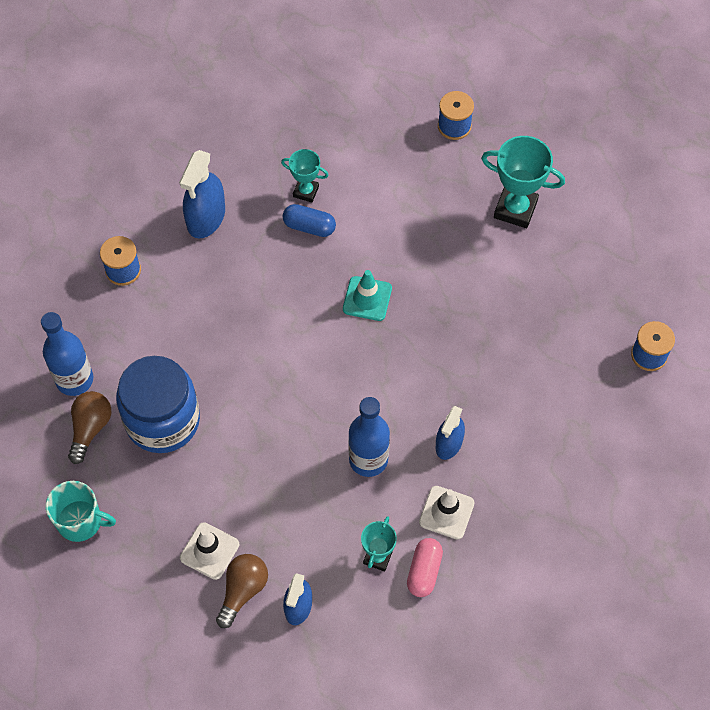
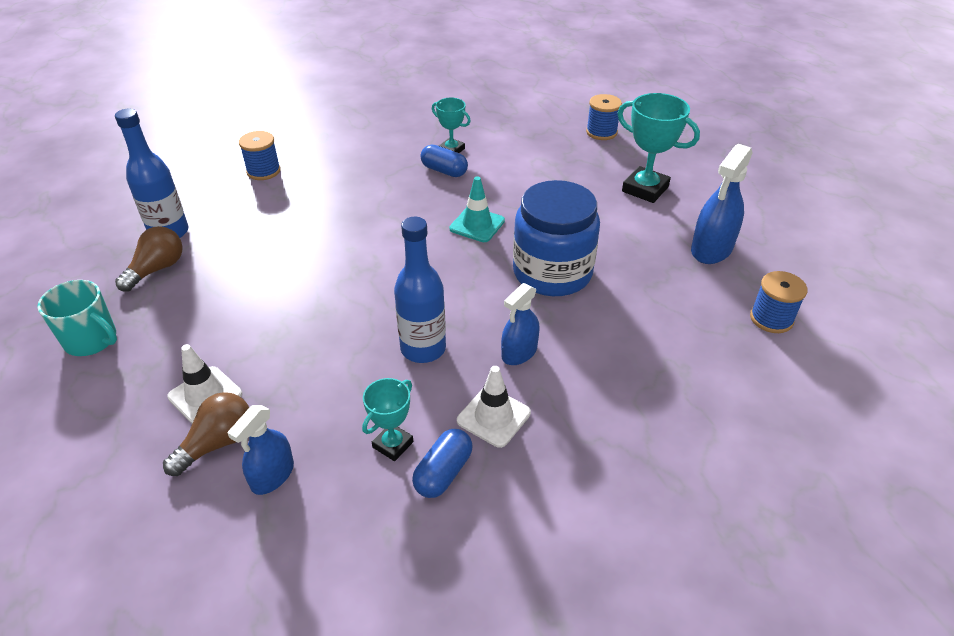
camera: 15 degrees right, 20 degrees down
(162, 420) = (229, 276): blue jar -> blue jar (552, 273)
(206, 217) = (355, 152): blue spray bottle -> blue spray bottle (711, 249)
(424, 571) = (443, 472): pink capsule -> blue capsule

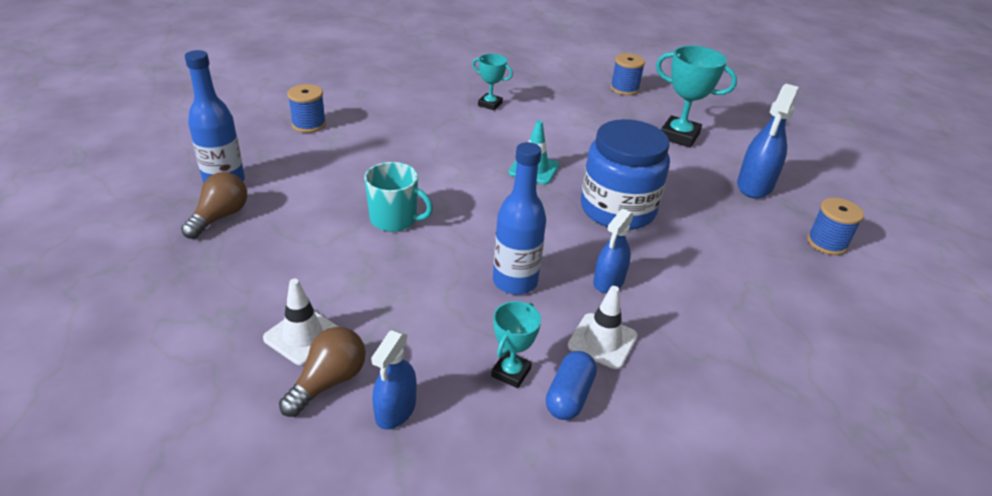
camera: 10 degrees left, 5 degrees down
(92, 340) = (165, 287): turquoise mug -> turquoise mug (394, 219)
(444, 171) = (488, 122): blue capsule -> none

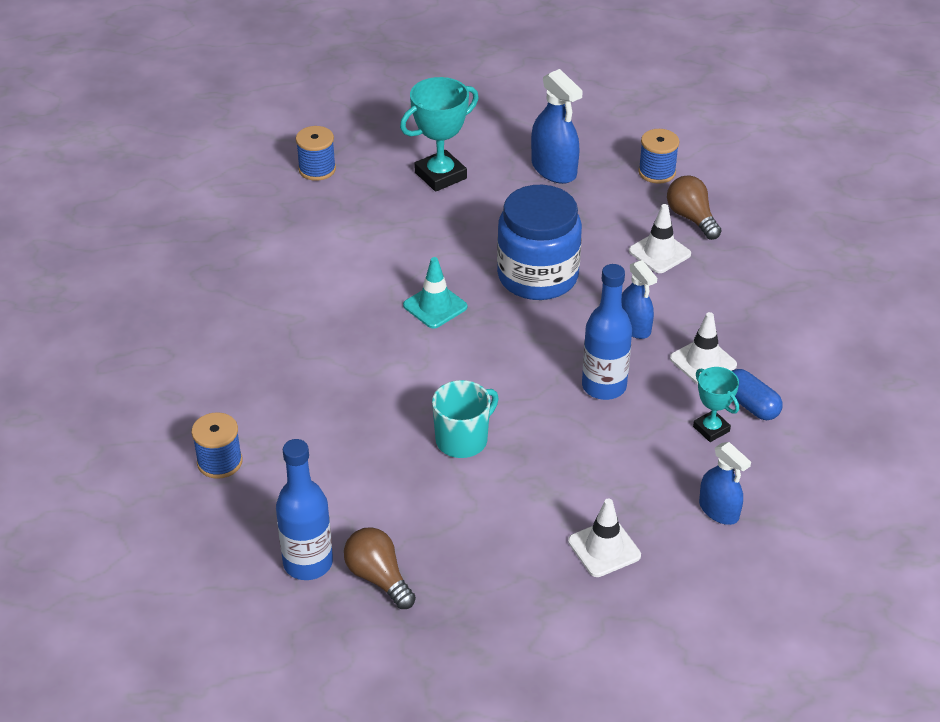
camera: 60 degrees left, 5 degrees up
(329, 381) = (669, 544): brown light bulb -> brown light bulb (691, 218)
(490, 104) = (278, 291): turquoise trophy -> none
(723, 272) = (659, 252): none -> white traffic cone

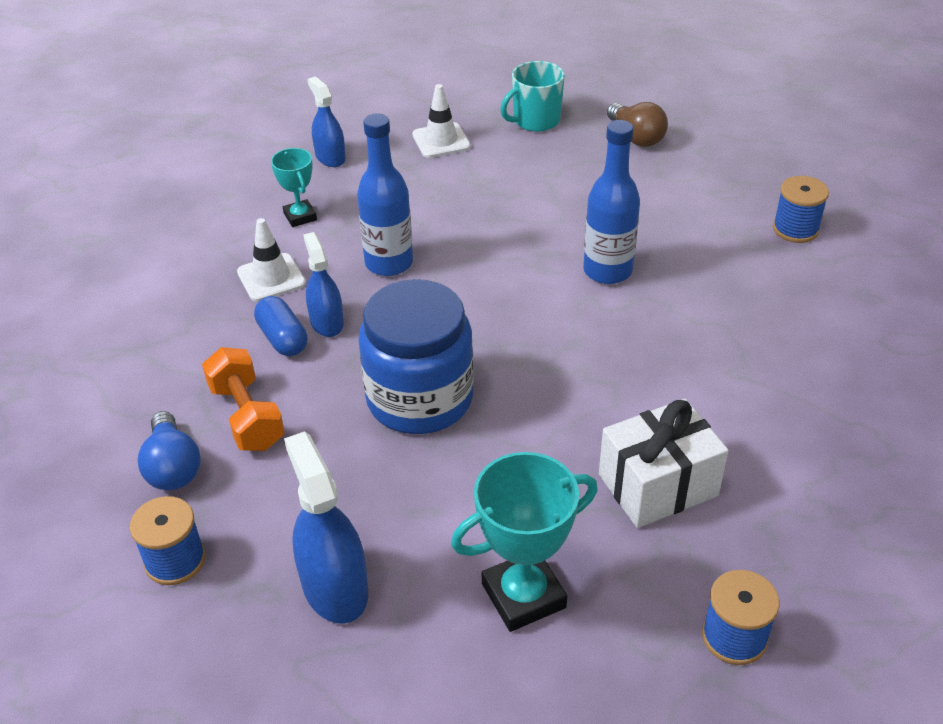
camera: 170 degrees left, 0 degrees up
(308, 563) = (697, 150): blue bottle -> blue bottle (607, 271)
(359, 238) = (658, 485): none -> white gift
(435, 306) = (560, 370): turquoise traffic cone -> none
(463, 439) = (549, 228): turquoise mug -> turquoise mug (535, 120)
(659, 252) = (247, 416): white traffic cone -> orange dumbbell
(691, 218) = (173, 467): brown light bulb -> blue light bulb
(750, 405) = (248, 233): blue capsule -> blue capsule (283, 338)

